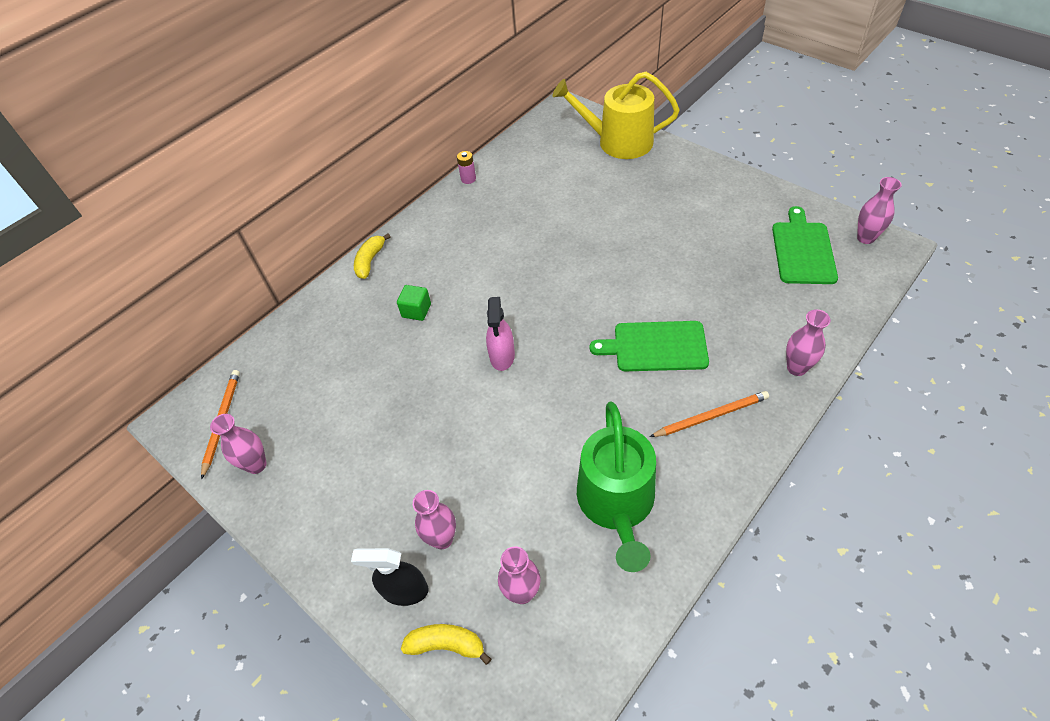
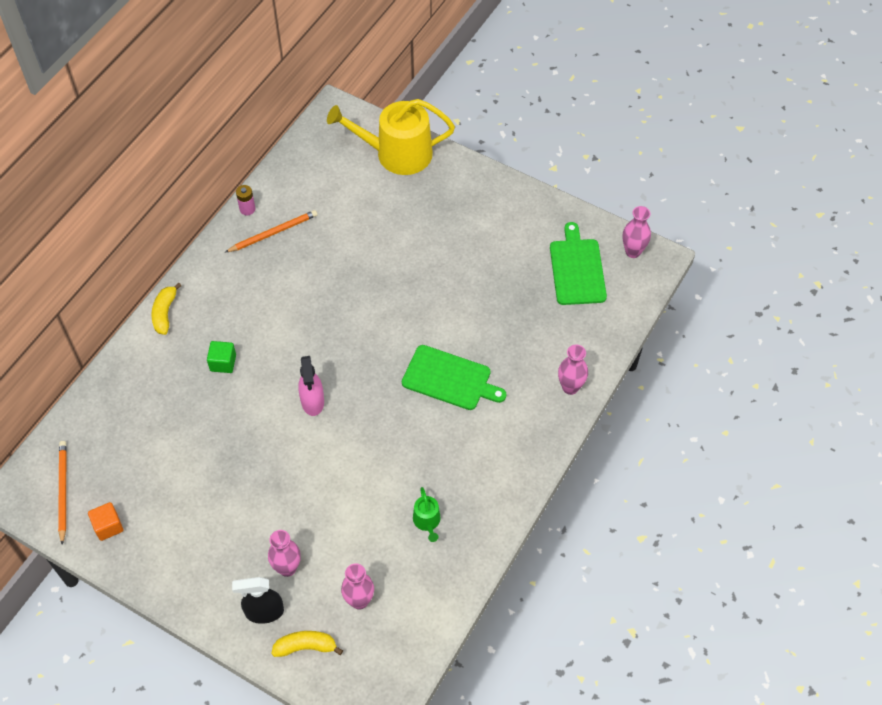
camera: 15 degrees left, 5 degrees up
(256, 465) = (108, 526): pink vase -> orange cube
(616, 503) = (427, 521): green watering can -> green watering can, size x0.43
(656, 346) = (450, 379): green cutting board -> green cutting board turned 150 degrees counterclockwise
(711, 416) = (500, 438): orange pencil -> orange pencil (273, 233)

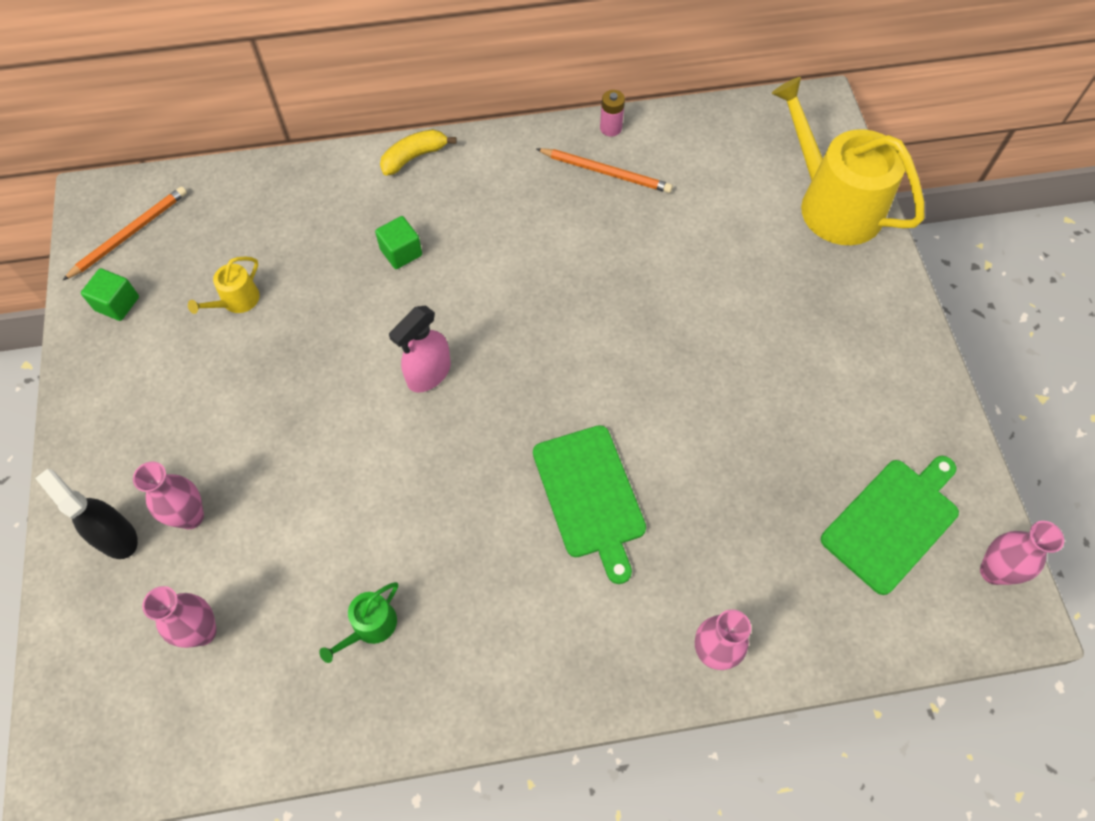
camera: 50 degrees right, 5 degrees up
(108, 526) = (117, 304): orange cube -> green cube
(171, 464) = (236, 301): none -> yellow watering can
(306, 647) = (99, 619): yellow banana -> none

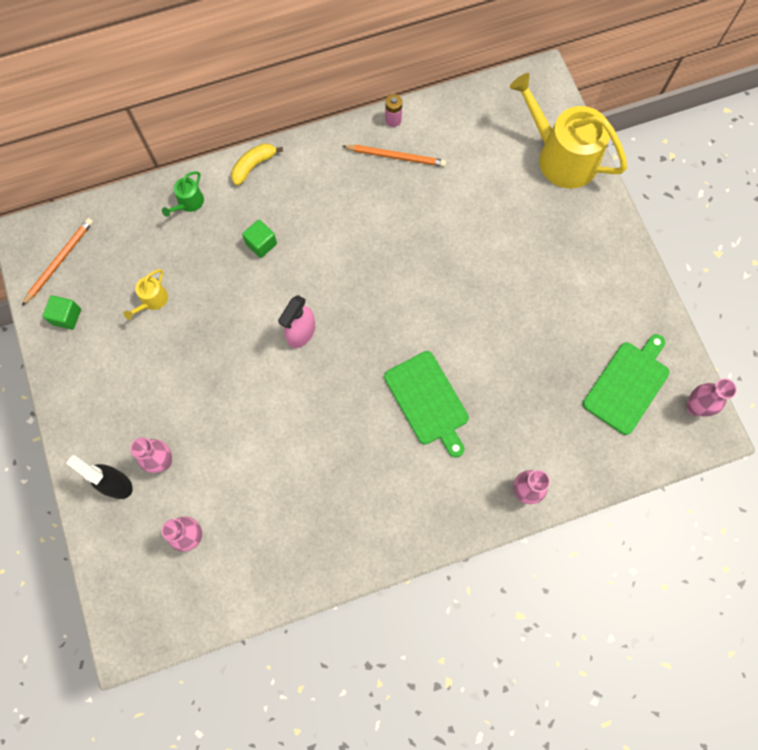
camera: 10 degrees left, 10 degrees up
(370, 626) = (301, 513): green watering can -> green watering can (188, 203)

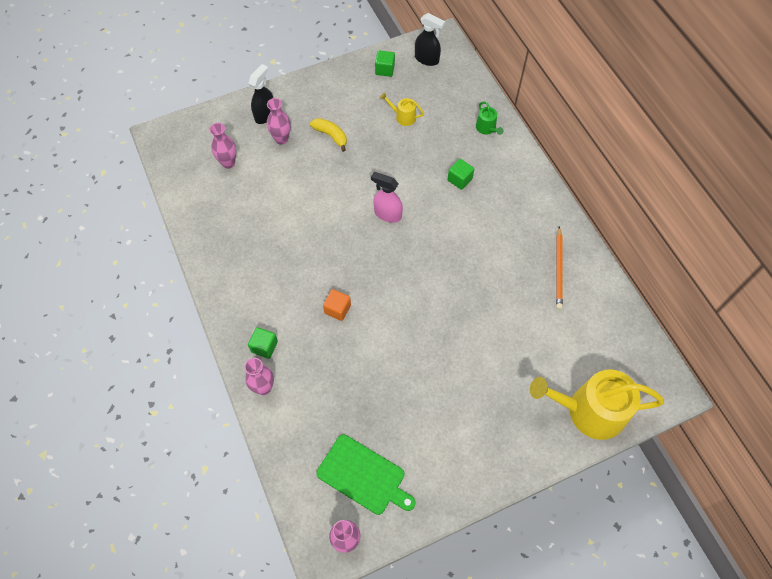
camera: 85 degrees right, 10 degrees down
(59, 261) = (427, 59): orange pencil -> black spray bottle
(188, 203) = (487, 128): green watering can -> green watering can turned 135 degrees counterclockwise
(254, 166) = (528, 167): yellow banana -> yellow banana (331, 136)
(393, 120) = (595, 264): pink battery -> none
(428, 401) = (337, 309): green cutting board -> orange cube
(472, 490) = (264, 347): none -> green cube
(561, 157) = (589, 411): yellow watering can -> yellow watering can turned 120 degrees counterclockwise

